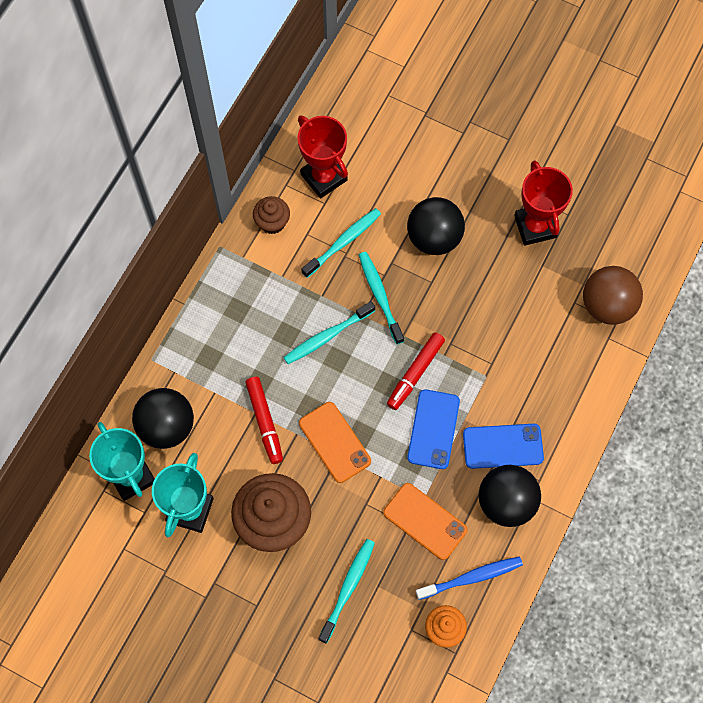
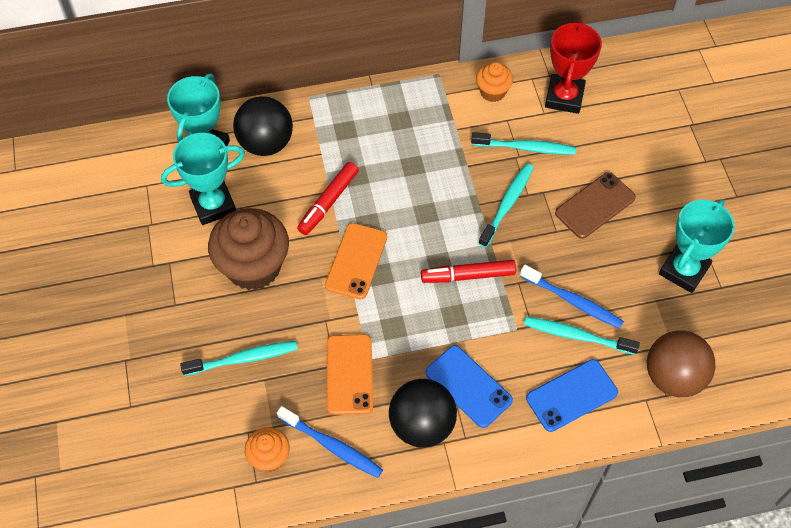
camera: 50 degrees right, 10 degrees down
(272, 222) = (492, 92): brown cupcake -> orange cupcake
(327, 336) = (438, 193): turquoise toothbrush -> turquoise toothbrush (576, 336)
(433, 429) = (433, 323): blue phone -> blue phone (571, 395)
(434, 238) = (595, 205): black ball -> brown phone
(496, 320) = (573, 301): none -> blue toothbrush
(535, 226) = (683, 270): red trophy -> turquoise trophy

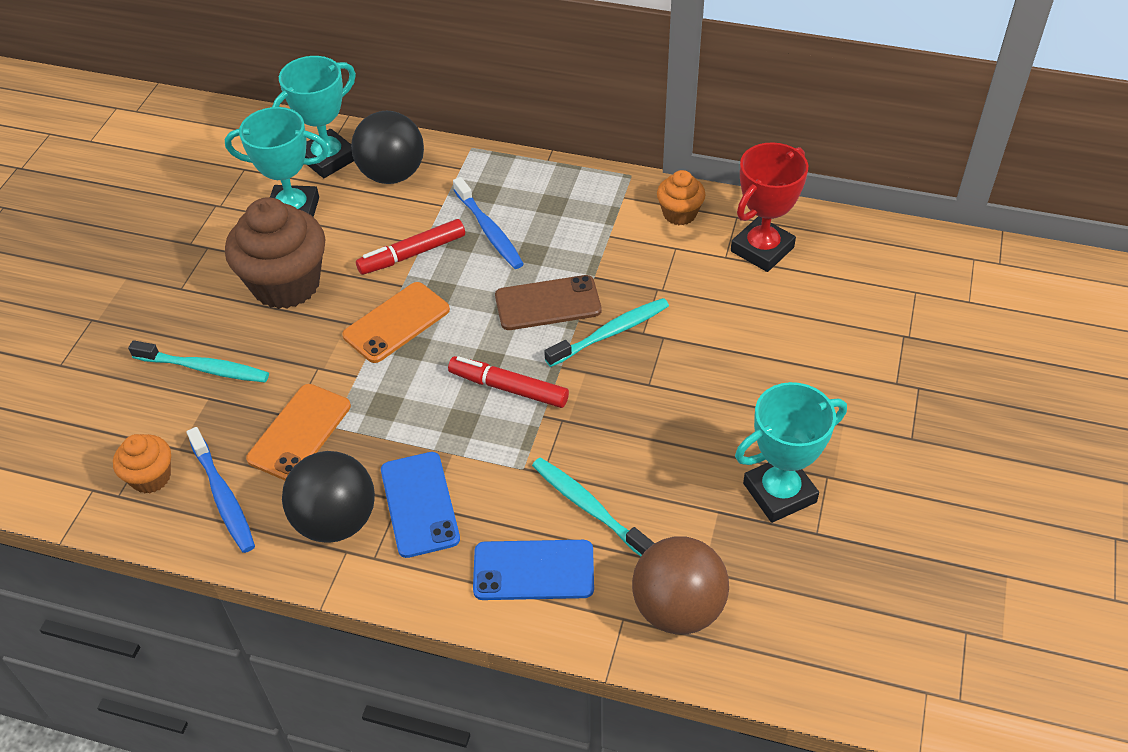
camera: 30 degrees right, 10 degrees down
(526, 148) = (676, 284): turquoise toothbrush -> none
(573, 301) = (613, 467): blue toothbrush -> blue toothbrush (489, 230)
(595, 205) = (716, 376): brown phone -> brown phone (548, 303)

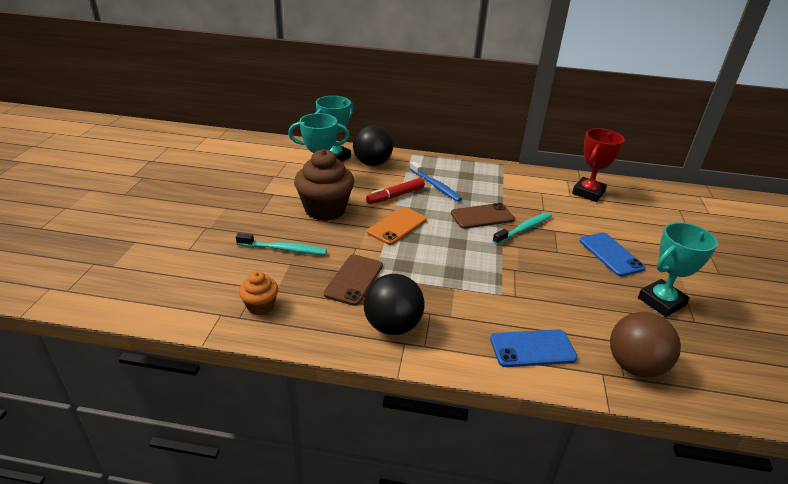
camera: 10 degrees left, 15 degrees down
(223, 497) = (312, 315): blue toothbrush -> none
(299, 432) = (354, 280): orange phone -> brown phone
(419, 504) = (444, 315): blue phone -> blue phone (610, 254)
(509, 388) = (476, 255): red marker -> none
(588, 507) = (551, 313): turquoise toothbrush -> none
(679, 214) = (536, 179): orange cupcake -> none

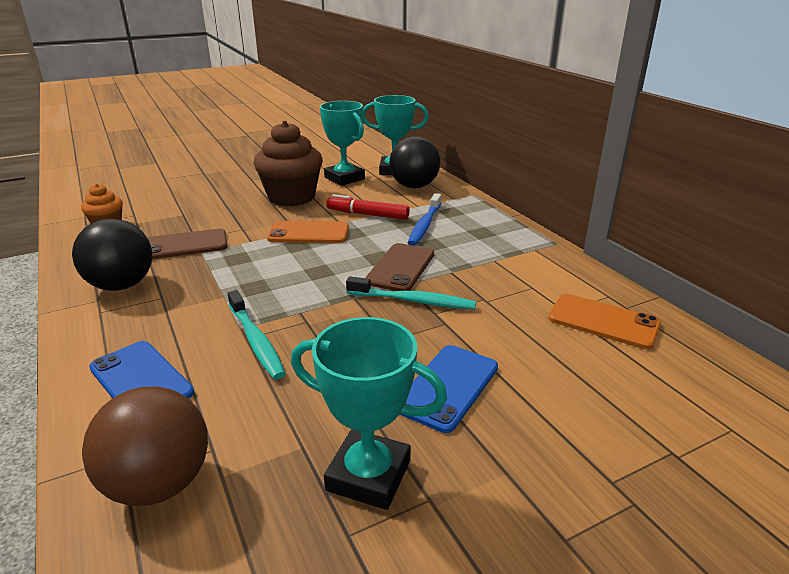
camera: 55 degrees right, 5 degrees down
(284, 249) = (203, 205): turquoise toothbrush -> turquoise toothbrush (256, 341)
(482, 216) = (400, 268): brown phone -> brown phone turned 75 degrees clockwise
(588, 193) = (603, 321): red trophy -> orange phone

